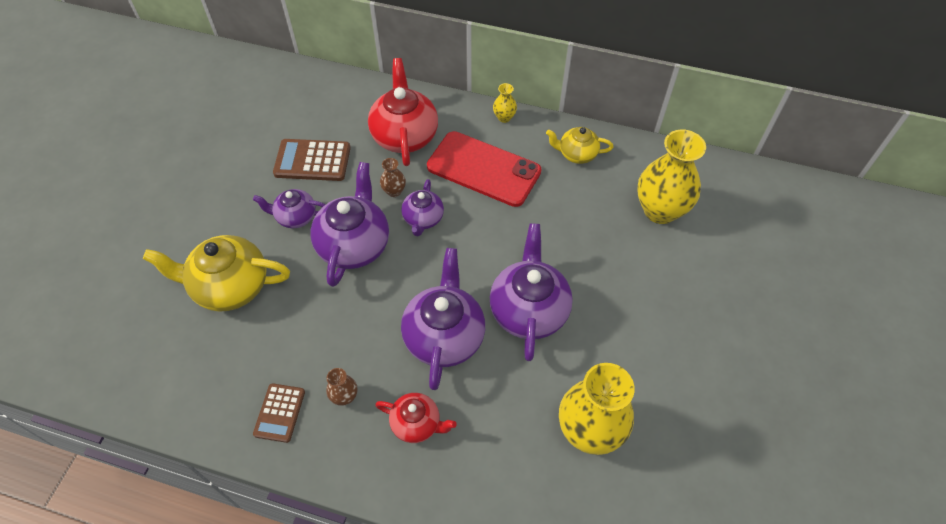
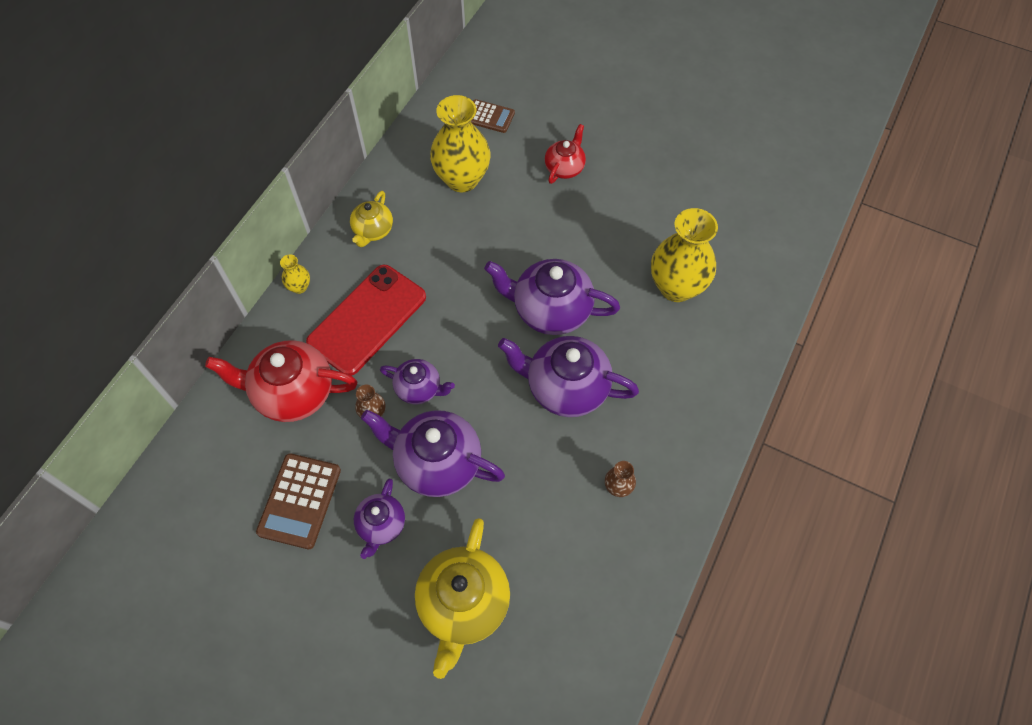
camera: 80 degrees left, 5 degrees up
(280, 413) = (627, 552): brown calculator -> brown calculator (489, 117)
(417, 424) = (654, 424): red teapot -> red teapot (565, 167)

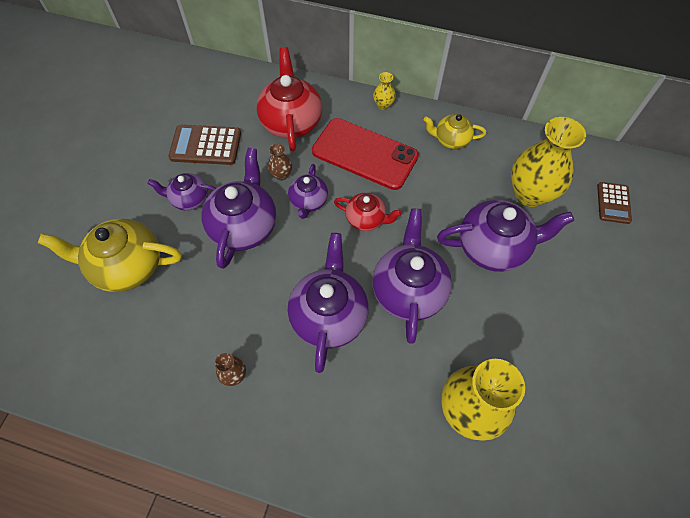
camera: 80 degrees right, 0 degrees up
(517, 226) = (493, 247): none -> purple teapot
(565, 167) = (580, 279): red teapot -> red teapot (366, 219)

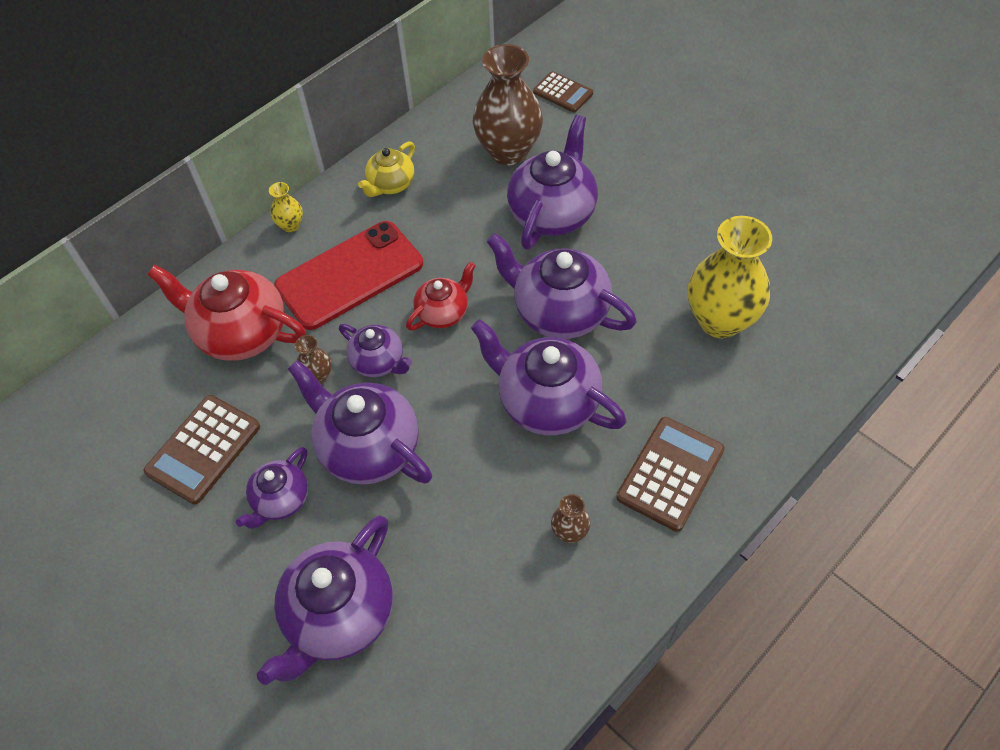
camera: 60 degrees left, 5 degrees down
(127, 266) = (339, 615): yellow teapot -> purple teapot
(310, 426) = (670, 473): none -> brown calculator
(529, 194) = (508, 151): yellow vase -> brown vase

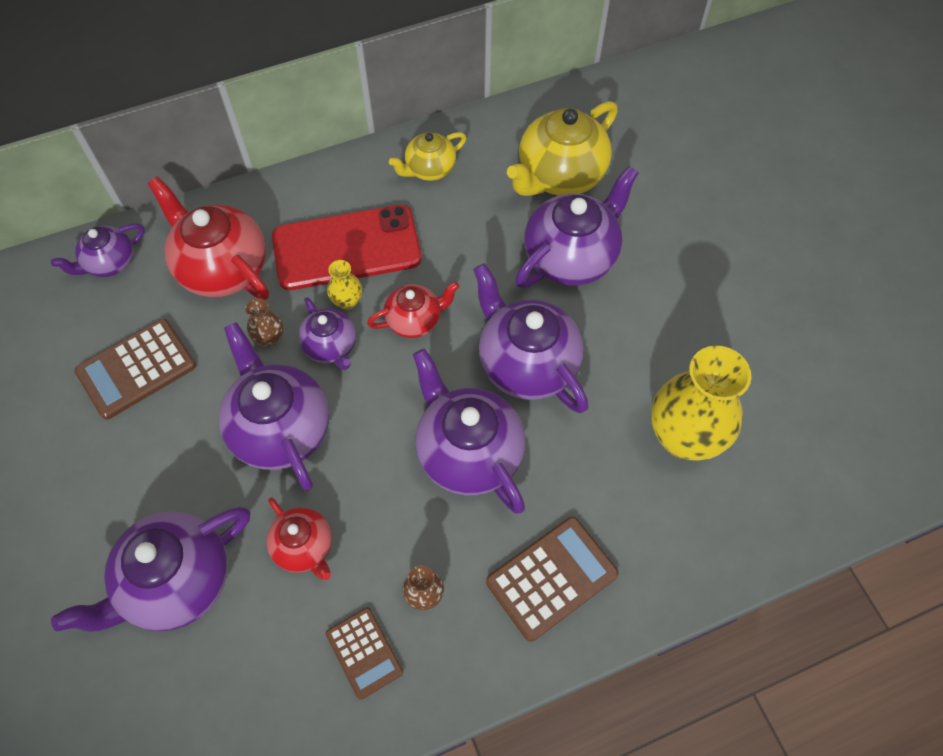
camera: 20 degrees right, 5 degrees up
(281, 500) = (179, 447): purple teapot -> purple teapot (109, 263)
(291, 225) = (317, 177): yellow vase -> yellow vase (347, 301)
(443, 537) = (304, 547): none -> red teapot
(508, 151) = (560, 175): brown vase -> yellow teapot
(563, 93) = (645, 131): brown calculator -> brown calculator (364, 652)

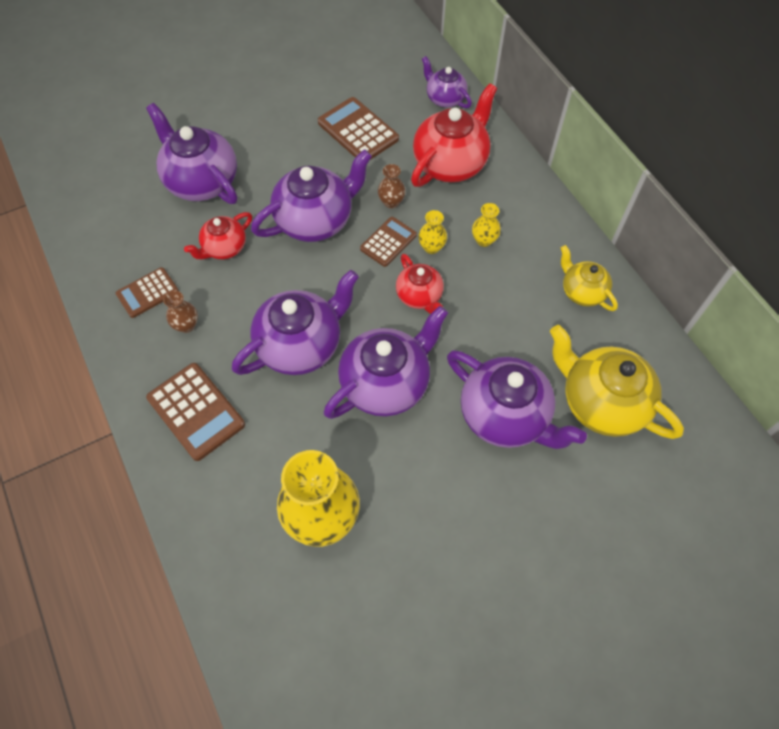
camera: 85 degrees right, 0 degrees up
(331, 346) = (388, 242): purple teapot -> brown calculator
(346, 248) = (484, 240): red phone -> yellow vase

